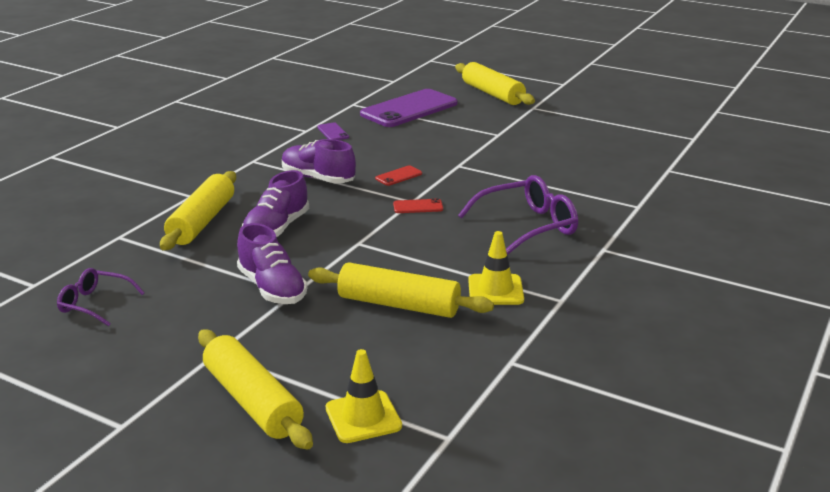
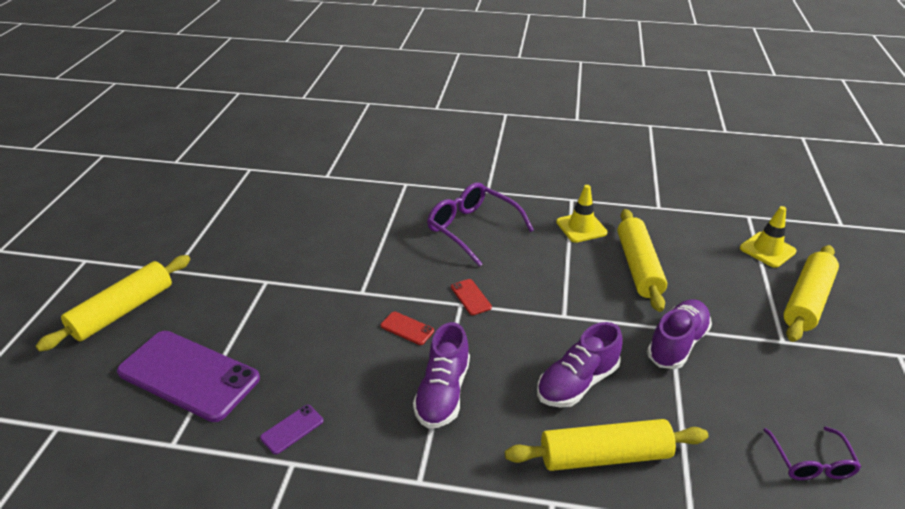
camera: 110 degrees left, 10 degrees up
(276, 229) = (577, 383): purple shoe -> purple shoe turned 135 degrees clockwise

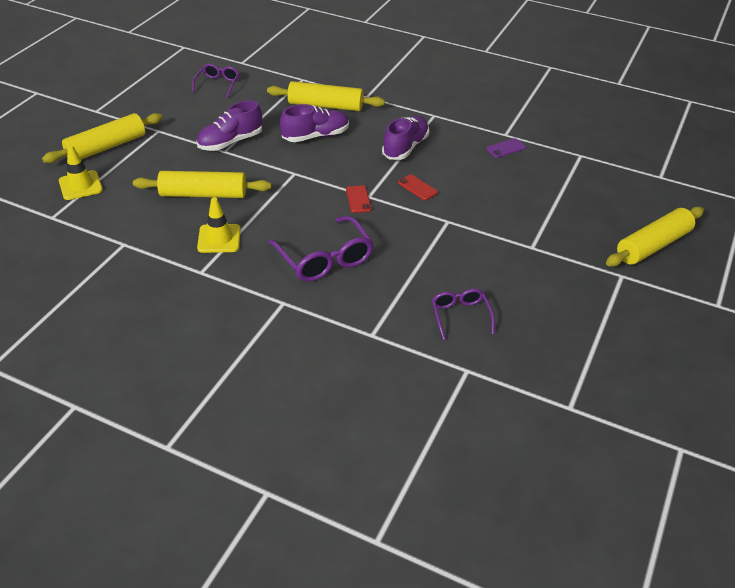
camera: 165 degrees left, 5 degrees up
(189, 375) = (581, 189): purple phone -> none
(336, 208) = (460, 316): none -> purple glasses
(638, 267) = (203, 194): yellow rolling pin -> yellow rolling pin turned 75 degrees clockwise

